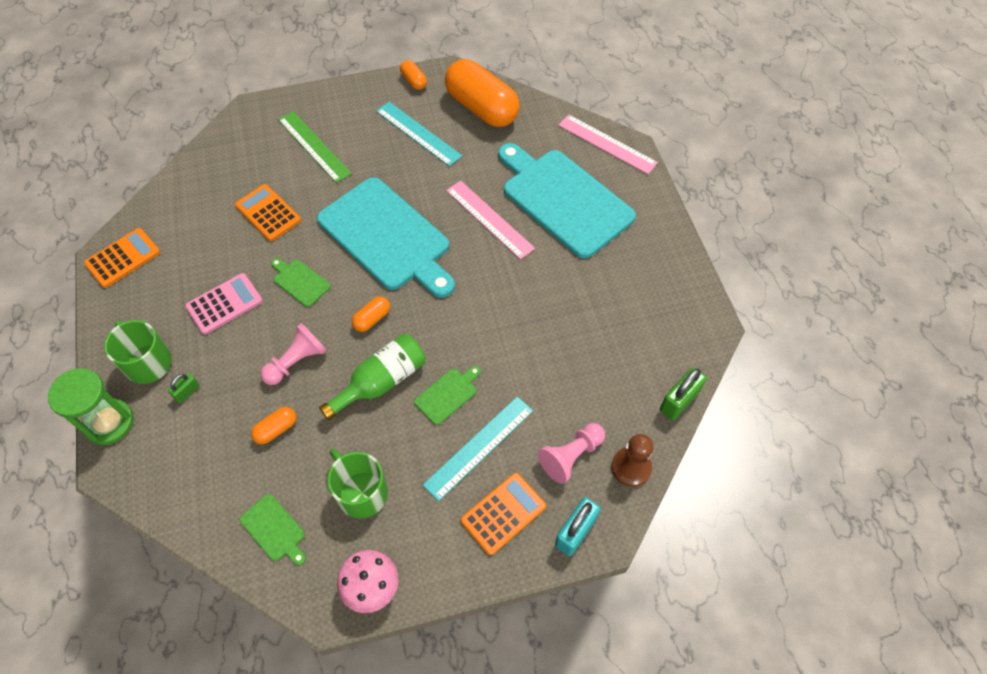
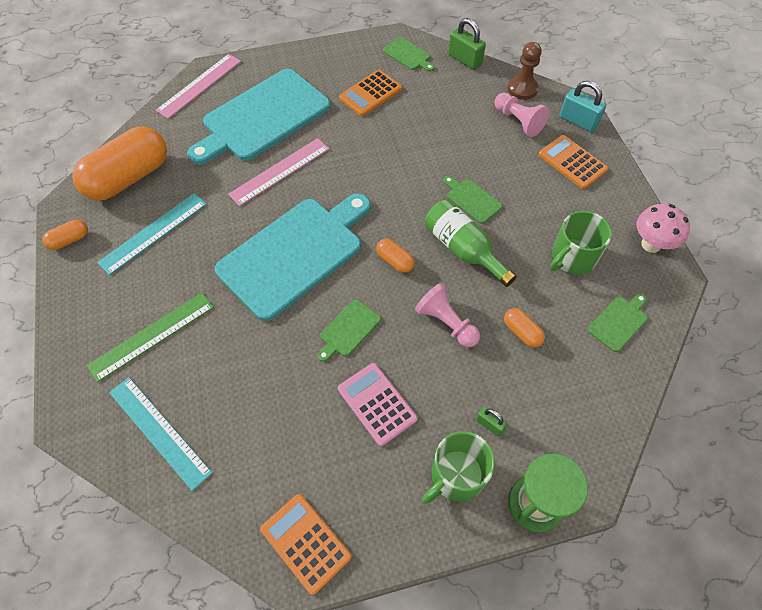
camera: 90 degrees left, 0 degrees up
(268, 213) = (250, 374): orange calculator -> orange calculator (370, 93)
(479, 447) = (519, 177): turquoise ruler -> turquoise ruler (159, 431)
(679, 336) = (408, 55): none -> green cutting board

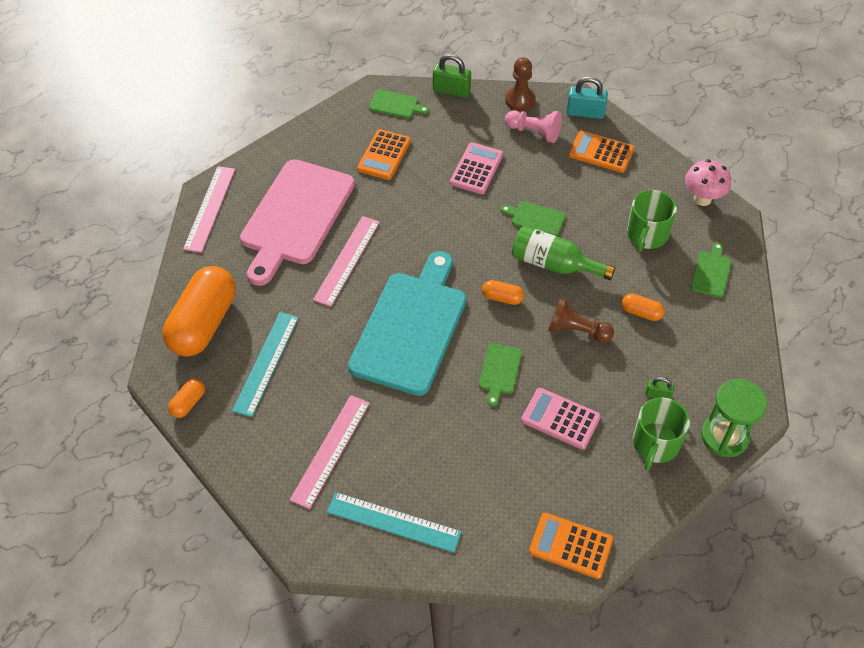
camera: 25 degrees left, 5 degrees down
(152, 336) = (331, 450): green ruler -> pink ruler
(262, 117) = (295, 216): turquoise cutting board -> pink cutting board
(444, 134) = (476, 169): none -> pink calculator
(446, 322) = (576, 331): pink pawn -> brown pawn

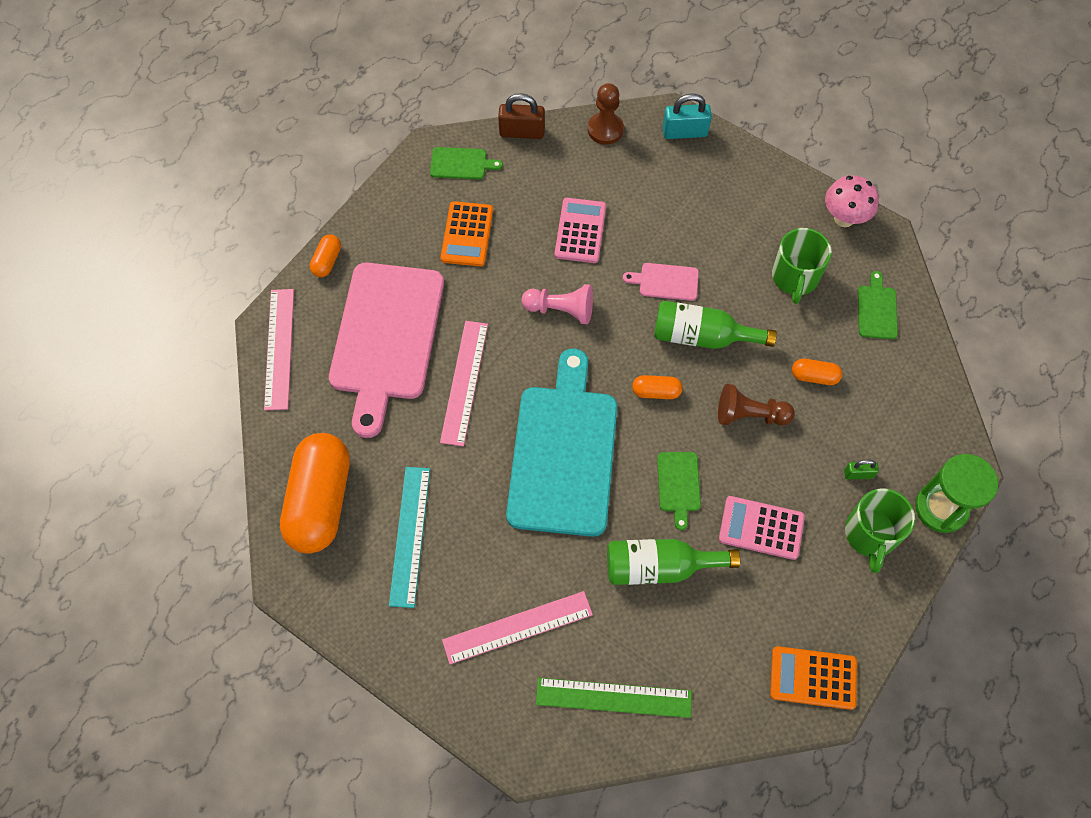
camera: 15 degrees left, 10 degrees up
(189, 403) = (334, 607): orange capsule -> orange capsule (327, 261)
(331, 450) = (517, 627): pink ruler -> pink ruler turned 60 degrees clockwise
(394, 521) = (613, 697): turquoise ruler -> green ruler
(451, 90) = (522, 132): green padlock -> brown padlock
(464, 430) = (659, 567): none -> green bottle
(534, 132) = (633, 169): pink pawn -> pink pawn (561, 310)
(535, 218) = (665, 281): green cutting board -> pink cutting board
(601, 152) = (716, 181): orange calculator -> none

